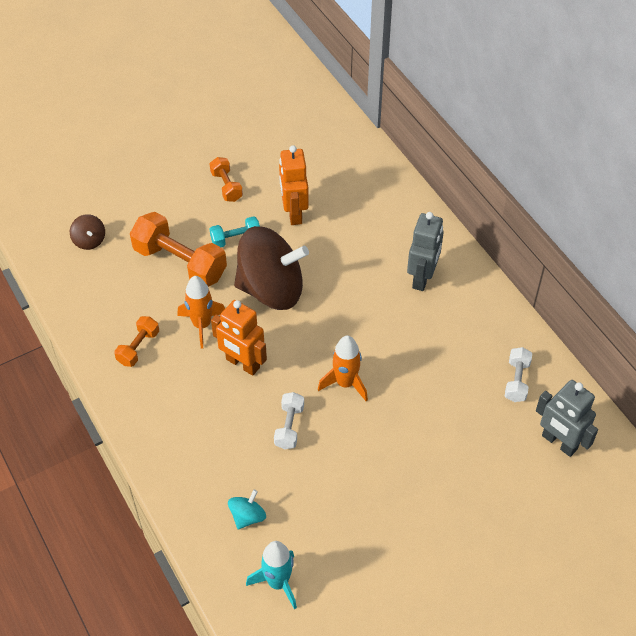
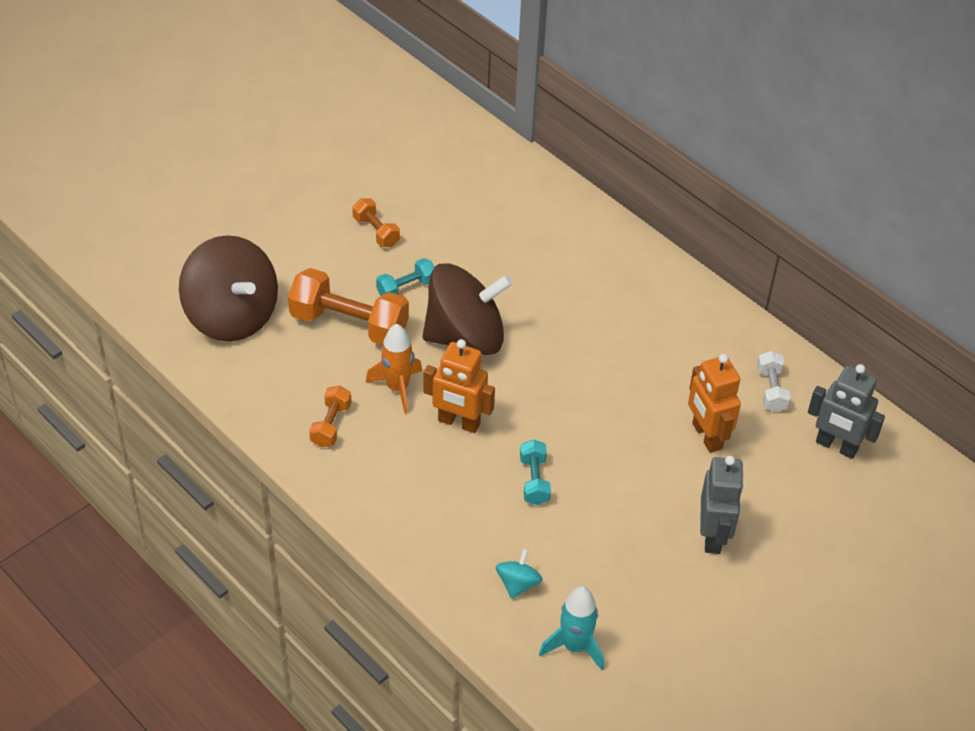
camera: 15 degrees left, 5 degrees down
(89, 240) = (232, 316): brown spinning top -> brown spinning top, size x2.43
(289, 426) = (534, 480): white dumbbell -> turquoise dumbbell
(294, 213) = (465, 249): orange robot -> orange robot (706, 436)
(345, 383) = (583, 424): orange rocket -> none
(422, 278) = (633, 297): grey robot -> grey robot (713, 536)

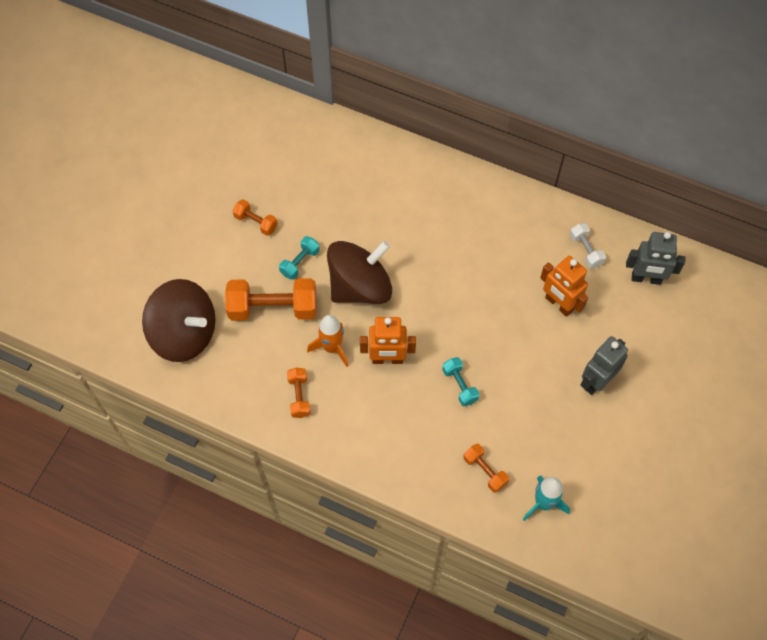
camera: 20 degrees left, 15 degrees up
(518, 584) = (485, 471): turquoise spinning top -> orange dumbbell
(713, 536) = (596, 381): grey robot -> grey robot turned 120 degrees counterclockwise

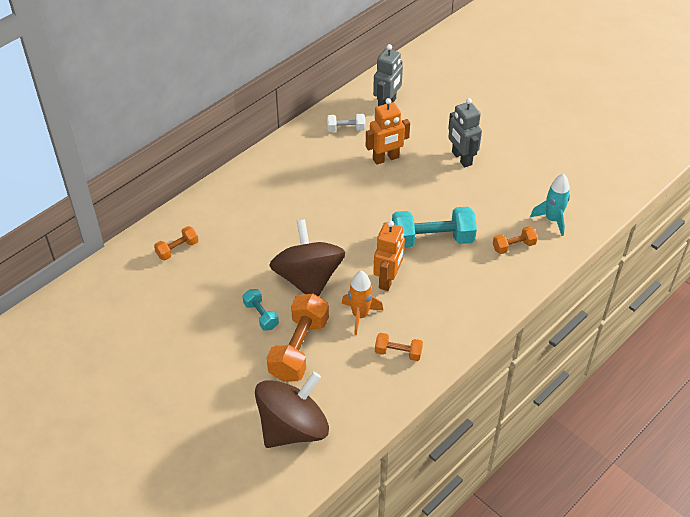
camera: 70 degrees left, 15 degrees down
(256, 222) = (199, 338): orange dumbbell -> orange dumbbell (177, 249)
(460, 385) = (432, 239): turquoise dumbbell -> turquoise dumbbell, size x1.92

